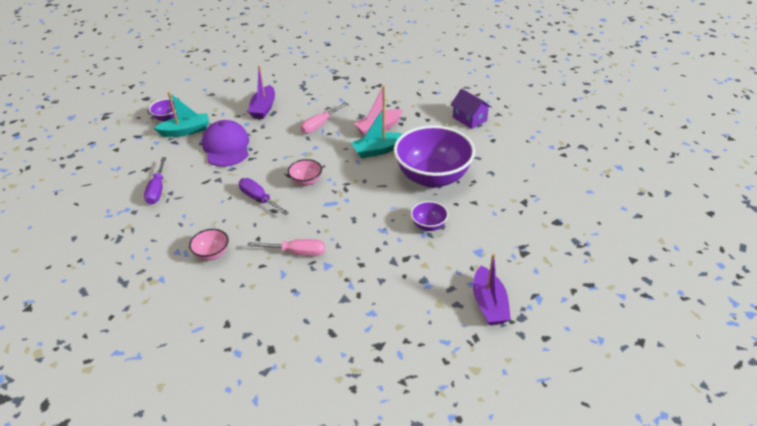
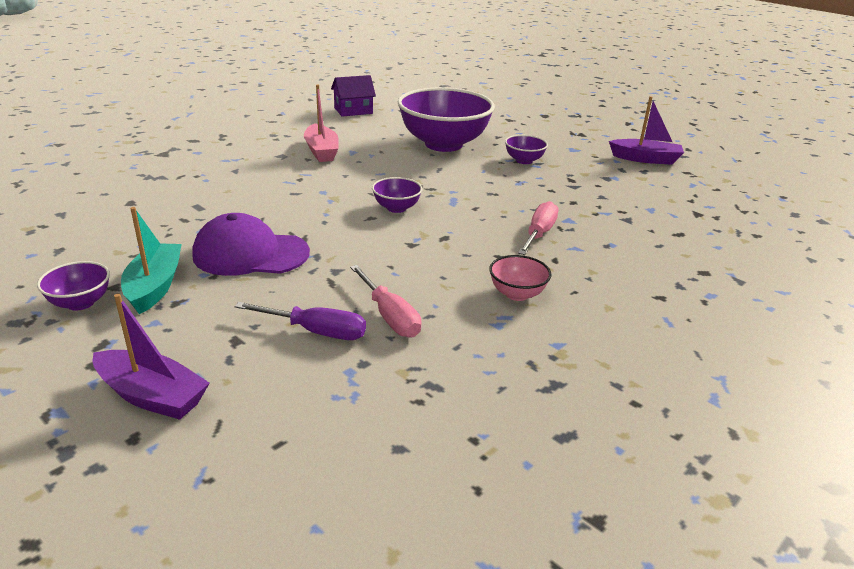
camera: 75 degrees left, 10 degrees down
(259, 199) = (412, 244): purple screwdriver -> none
(263, 108) = (175, 211): purple boat -> purple boat (152, 396)
(306, 181) = (396, 208): pink bowl -> purple bowl
(320, 125) = (273, 181): pink screwdriver -> pink screwdriver (389, 316)
(377, 150) = (368, 159): turquoise boat -> none

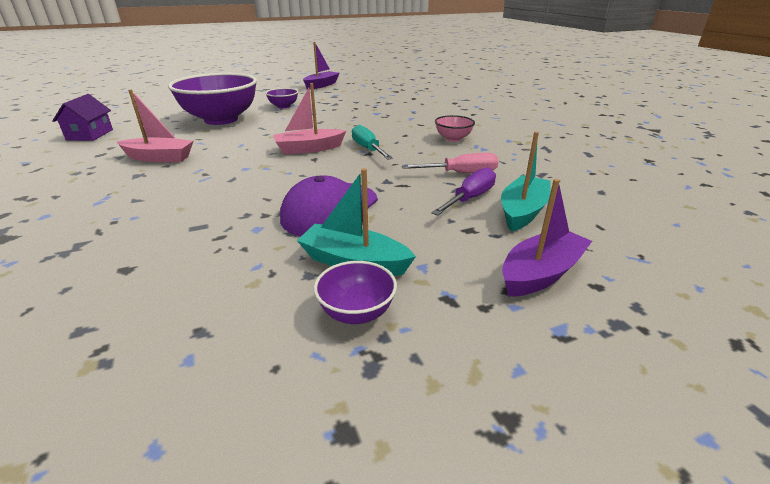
camera: 65 degrees left, 0 degrees up
(296, 375) = (522, 212): none -> turquoise boat
(396, 208) = (309, 149): purple bowl -> pink boat
(423, 241) = (368, 149): none -> turquoise screwdriver
(539, 234) = (387, 122): pink screwdriver -> none

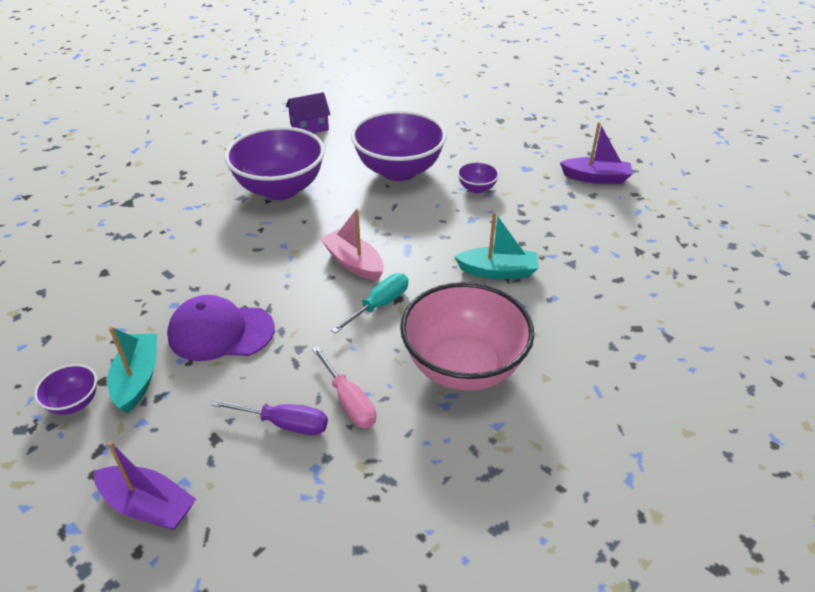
camera: 65 degrees right, 10 degrees up
(159, 158) = (280, 189): pink boat -> purple bowl
(453, 139) = (463, 366): pink bowl -> pink bowl, size x2.31
(522, 212) = (269, 475): turquoise boat -> turquoise boat (498, 271)

